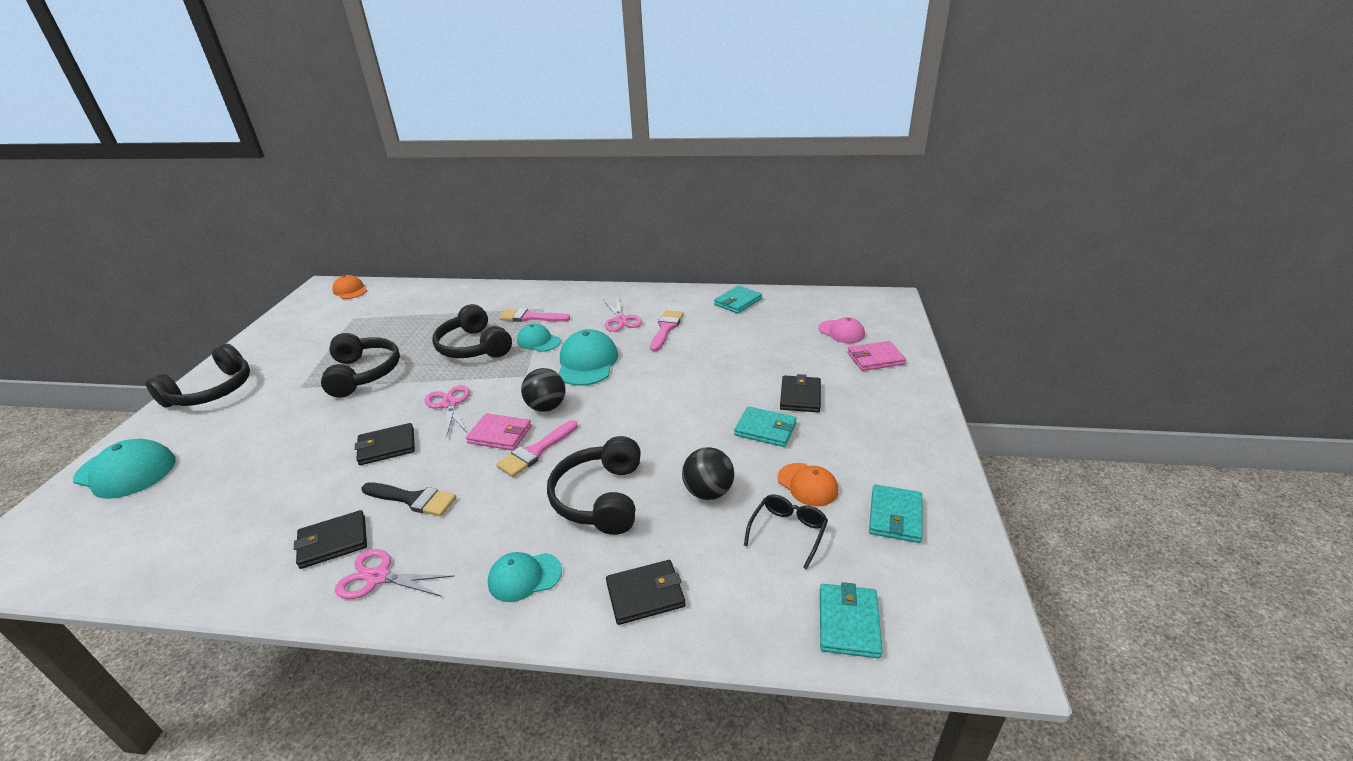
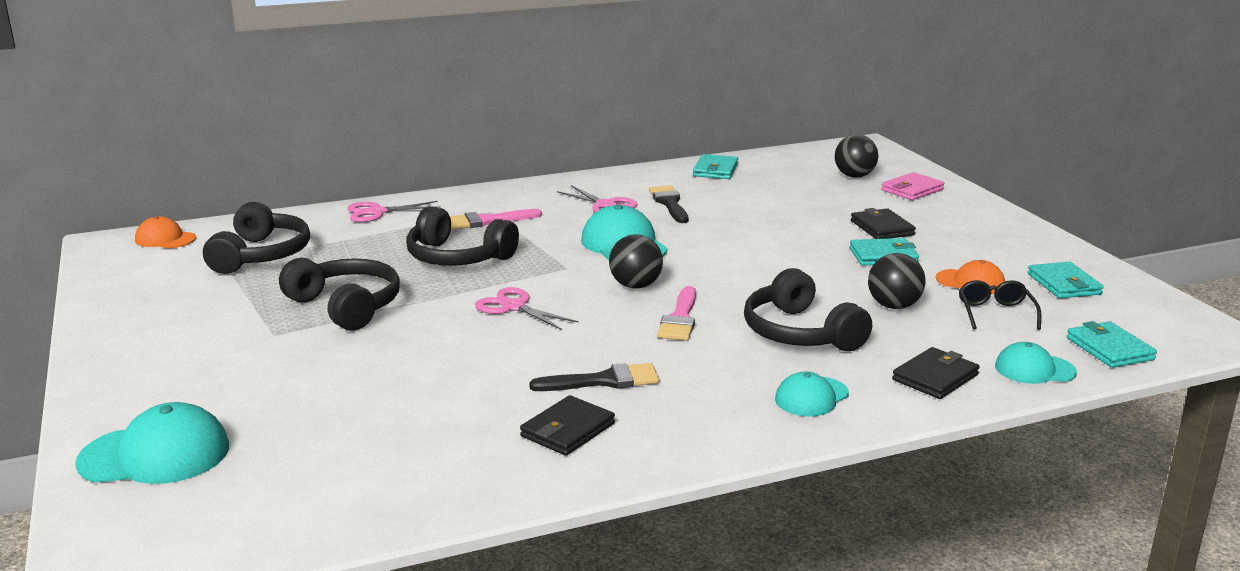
camera: 30 degrees left, 10 degrees down
(212, 391) = (137, 365): black headphones -> black headphones (261, 255)
(378, 577) = (664, 437): pink scissors -> pink scissors (377, 212)
(387, 447) = (497, 353): black wallet -> none
(500, 434) = (618, 316): pink wallet -> none
(538, 341) = (534, 238): turquoise cap -> turquoise cap (1034, 369)
(666, 328) = (669, 203): pink brush -> black brush
(841, 332) = (854, 176): pink cap -> black ball

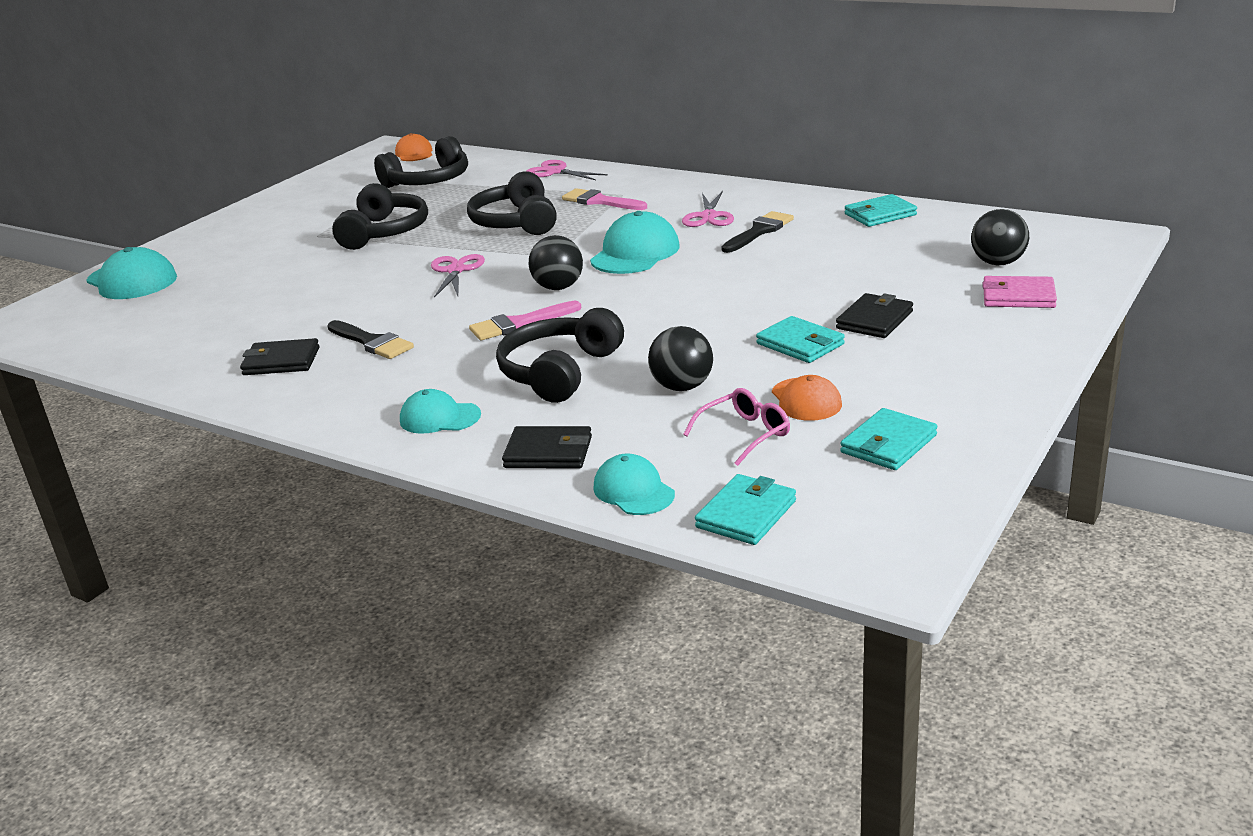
camera: 55 degrees right, 5 degrees up
(995, 313) = (745, 434): black glasses -> pink glasses

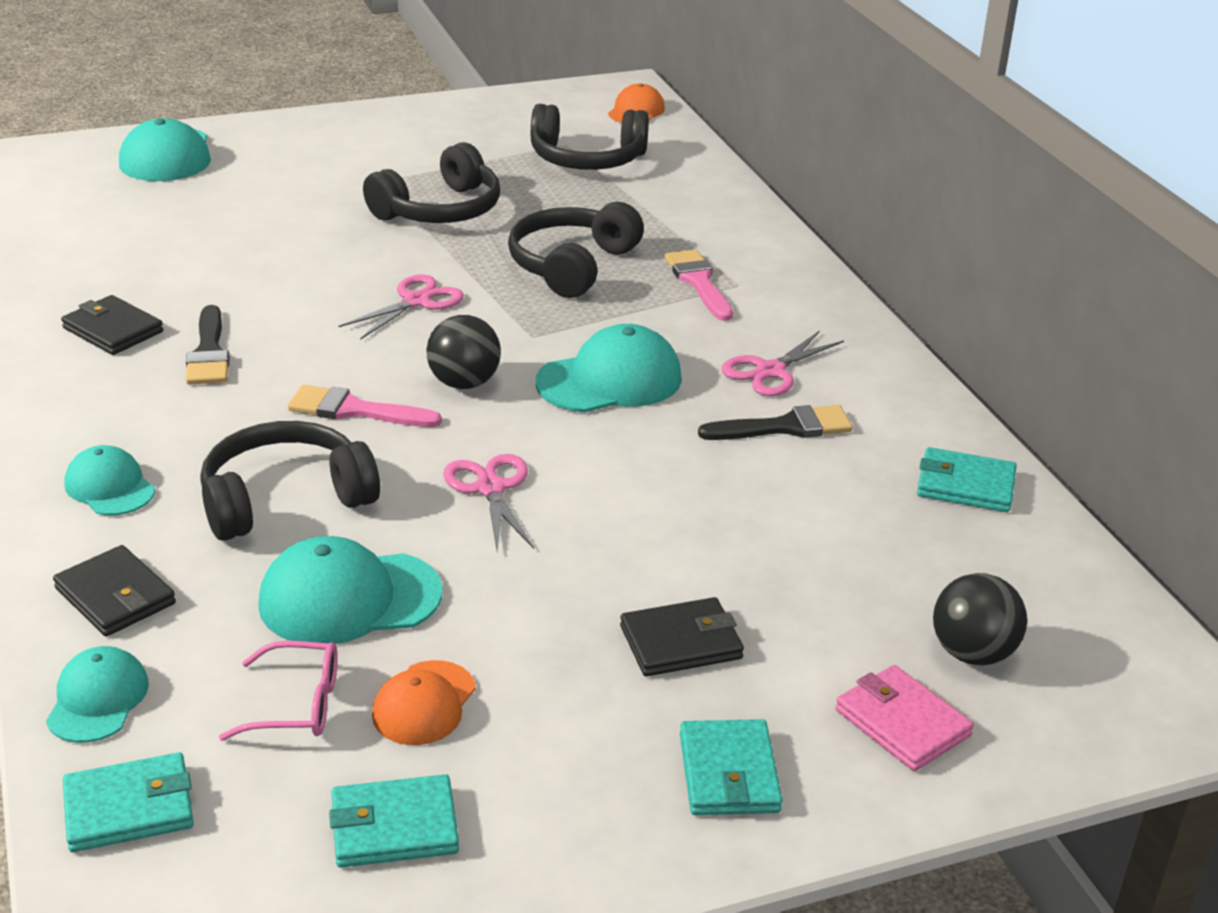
camera: 35 degrees right, 5 degrees up
(555, 172) = (725, 212): pink scissors -> pink scissors (490, 488)
(682, 387) = (349, 598): black ball -> turquoise cap
(800, 344) = (549, 621): turquoise wallet -> turquoise wallet (729, 773)

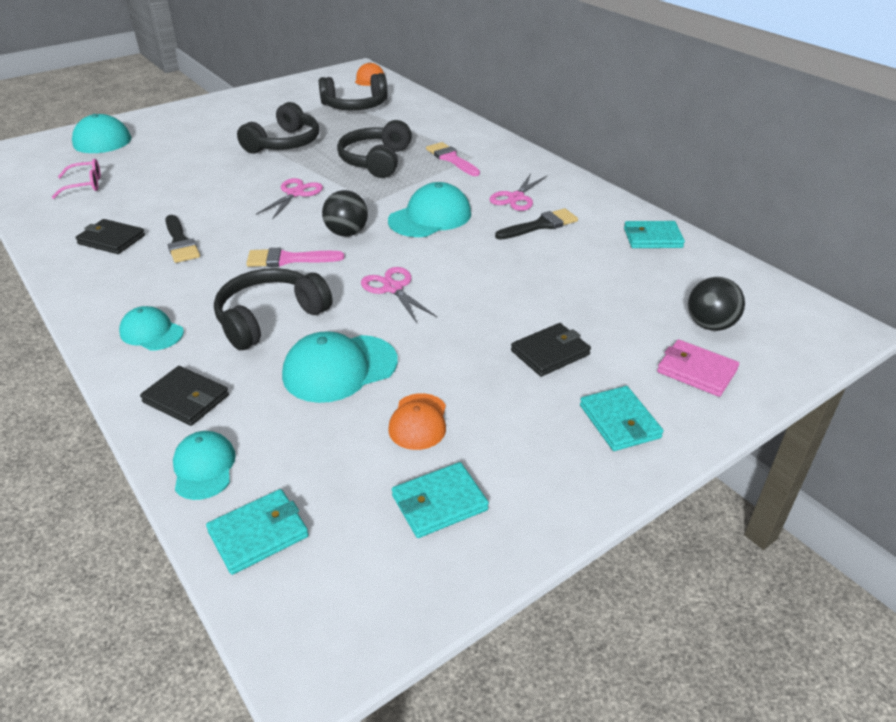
camera: 15 degrees left, 5 degrees up
(297, 705) = (339, 440): pink glasses -> pink glasses (85, 185)

